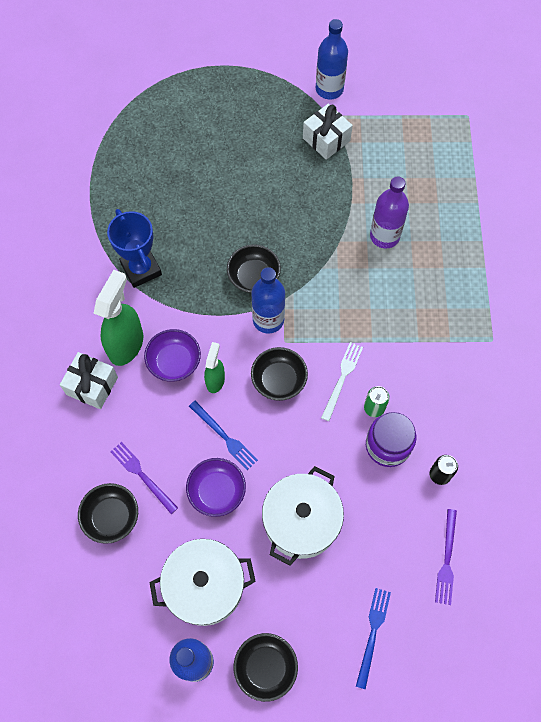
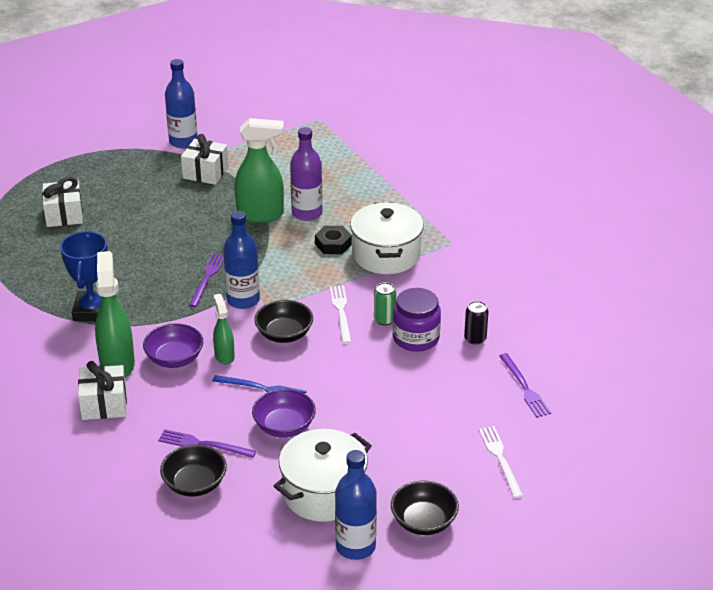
camera: 30 degrees left, 30 degrees down
(141, 269) = (92, 310): blue trophy -> blue trophy turned 60 degrees clockwise
(180, 138) = (64, 215): none -> white gift
(254, 277) = (207, 278): black bowl -> purple fork
(301, 521) = (378, 415): white pot -> white pot (386, 255)
(343, 218) = (261, 215): none -> green spray bottle
(372, 633) = (500, 459): blue fork -> white fork
(384, 288) = (333, 244): none -> black nut

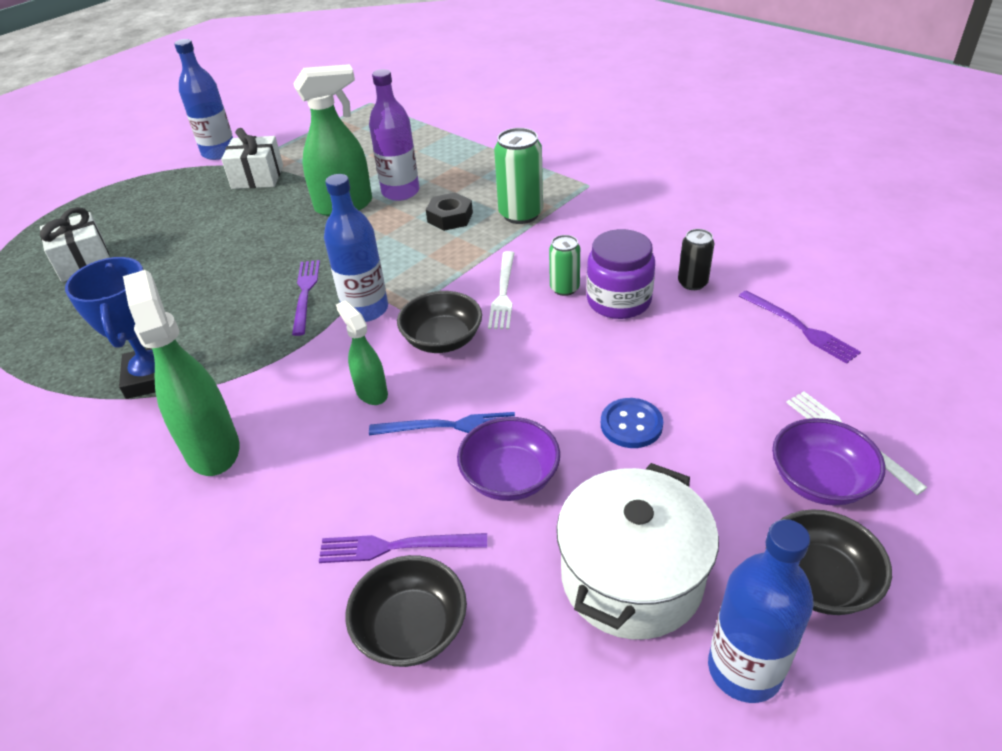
camera: 15 degrees left, 5 degrees up
(104, 404) = (208, 522): white gift -> none
(174, 359) = (298, 416): purple bowl -> purple bowl (819, 481)
(341, 312) = (503, 293): white fork -> white fork turned 150 degrees counterclockwise
(373, 417) = (631, 425): none -> blue button
(386, 255) = (521, 214): white pot -> green can

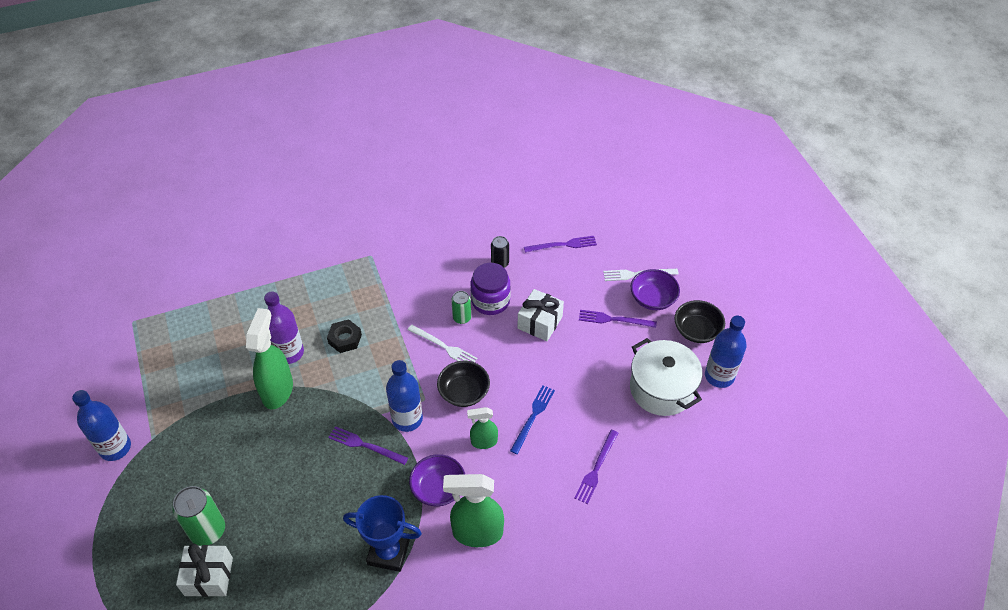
camera: 65 degrees left, 10 degrees up
(257, 177) = (184, 431): white gift -> white gift (540, 322)
(411, 629) = (643, 479): black bowl -> none
(510, 477) = (583, 406): purple bowl -> purple bowl (438, 488)
(521, 214) = (373, 302): green can -> green can (207, 530)
(631, 425) = (580, 344): blue button -> none
(719, 446) = (614, 320): none -> purple fork

